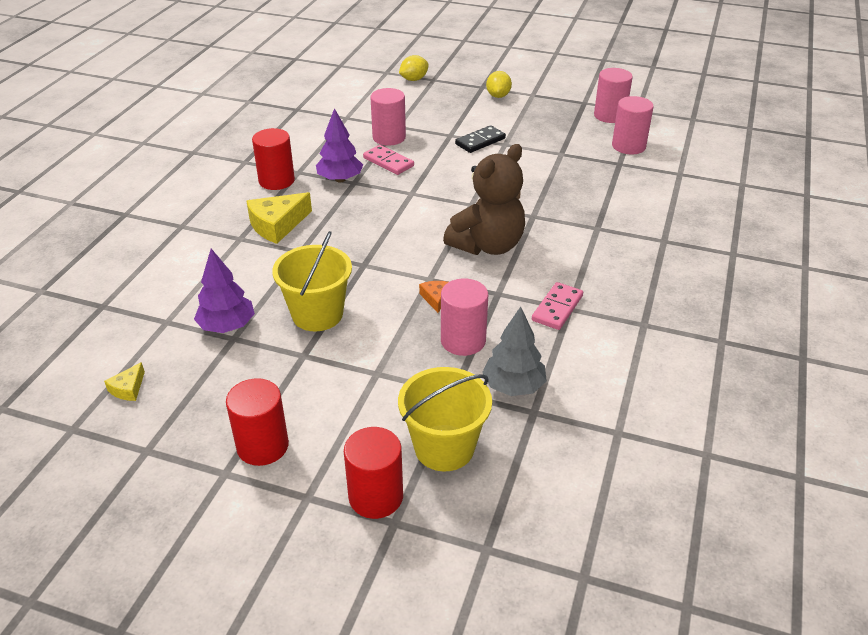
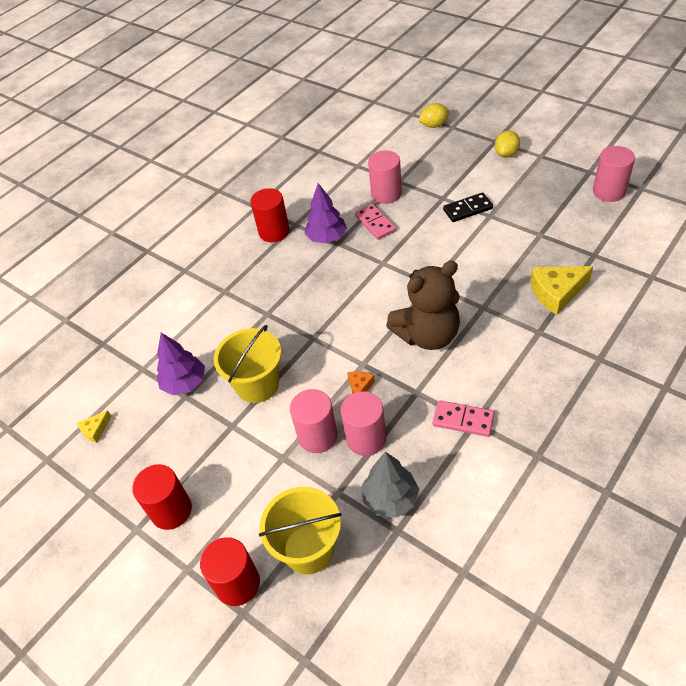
camera: 25 degrees right, 10 degrees up
(277, 225) = (258, 281): yellow cheese -> yellow cheese (556, 293)
(557, 308) = (463, 420): pink domino -> pink domino turned 60 degrees clockwise
(628, 146) = (612, 234): pink cylinder -> pink cylinder (317, 436)

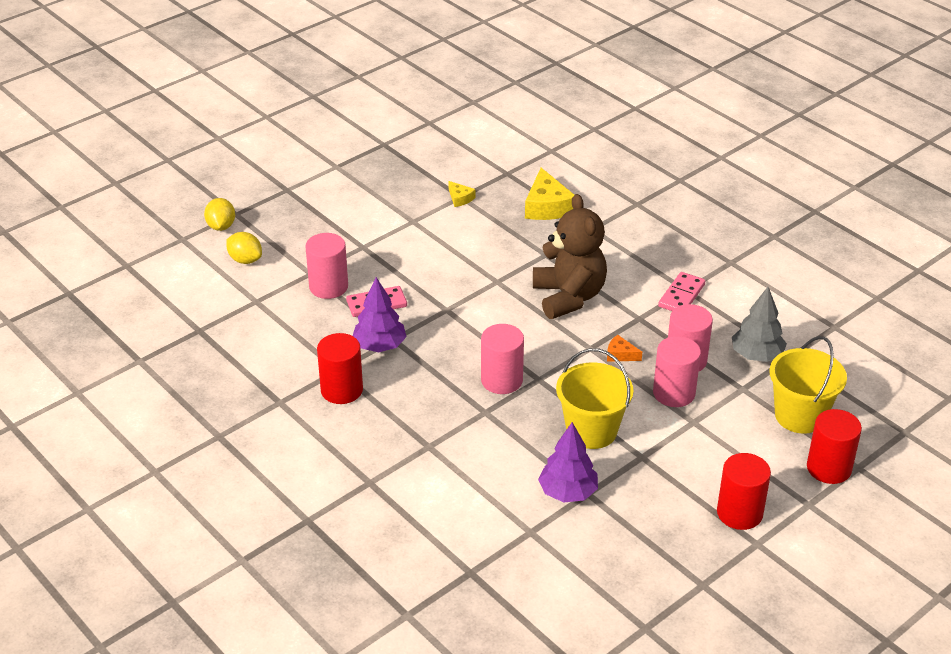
camera: 85 degrees left, 10 degrees down
(95, 430) = (613, 579): yellow cheese -> yellow cheese (460, 198)
(467, 209) = (393, 233): black domino -> none
(506, 154) = (316, 187): yellow lemon -> yellow lemon (245, 260)
(609, 191) = (422, 141): pink cylinder -> pink cylinder (501, 380)

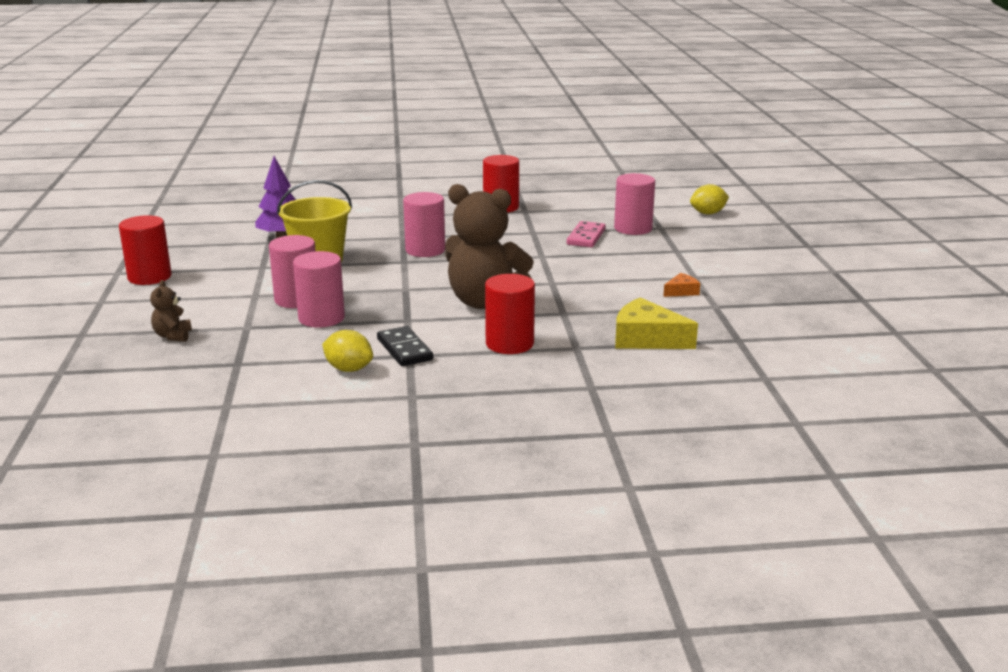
camera: 125 degrees right, 15 degrees down
(221, 226) = (769, 215): yellow lemon -> yellow lemon (349, 369)
(380, 346) = (531, 226): purple tree -> none
(460, 198) = (712, 304): yellow cheese -> none
(620, 354) = (376, 296): orange cheese -> orange cheese (681, 291)
(681, 295) = (404, 349): pink domino -> black domino
(756, 355) = (268, 349): grey tree -> none
(799, 416) = (173, 336): yellow bucket -> brown teddy bear
(829, 468) = (107, 323): red cylinder -> red cylinder (509, 344)

